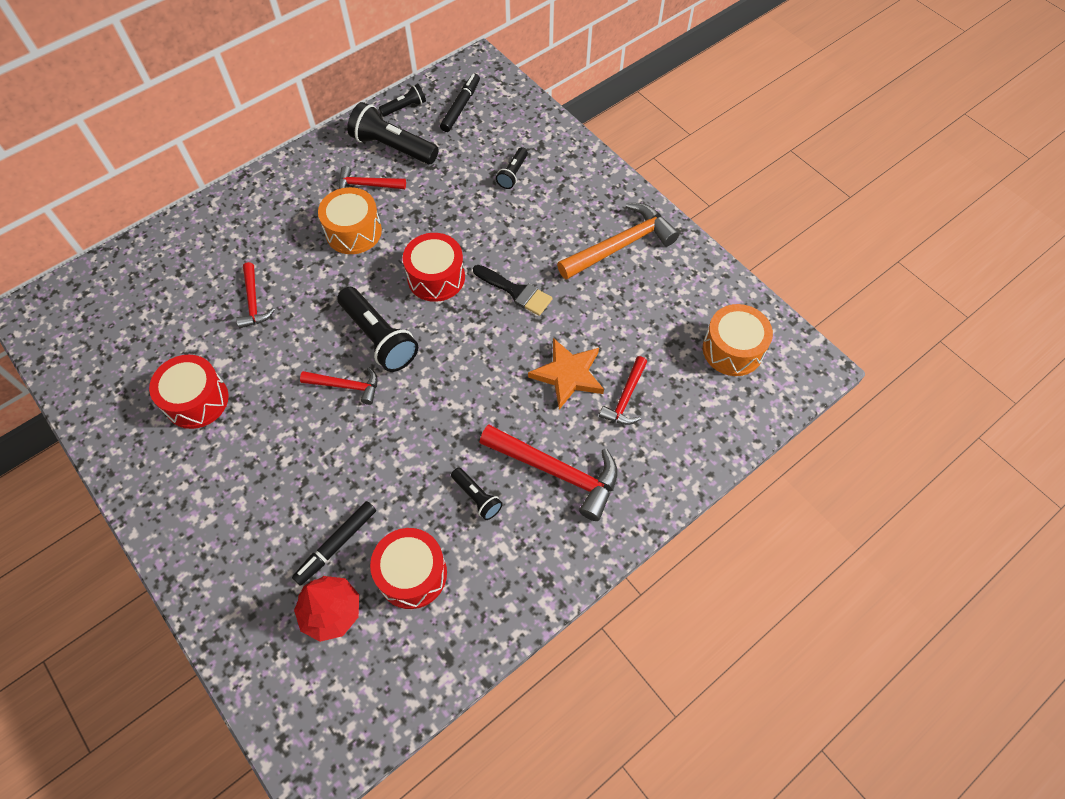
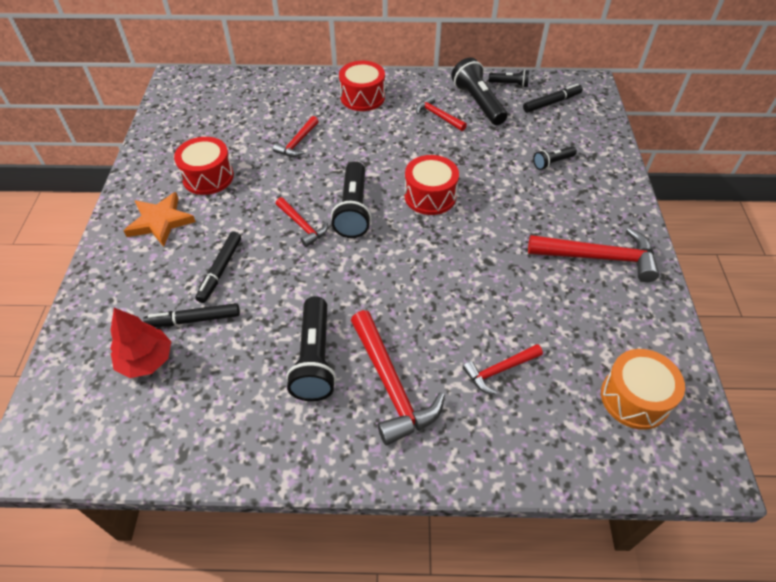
camera: 40 degrees right, 10 degrees down
(312, 483) = (220, 270): none -> black marker
(353, 231) = (401, 138): orange drum -> none
(412, 574) = (219, 377): red drum -> red drum (362, 97)
(477, 497) = (314, 359): black flashlight -> black flashlight, size x1.87
(516, 291) = (480, 239): black brush -> none
(568, 375) = (467, 321): orange star -> orange star (160, 221)
(620, 245) = (598, 257): orange hammer -> red hammer

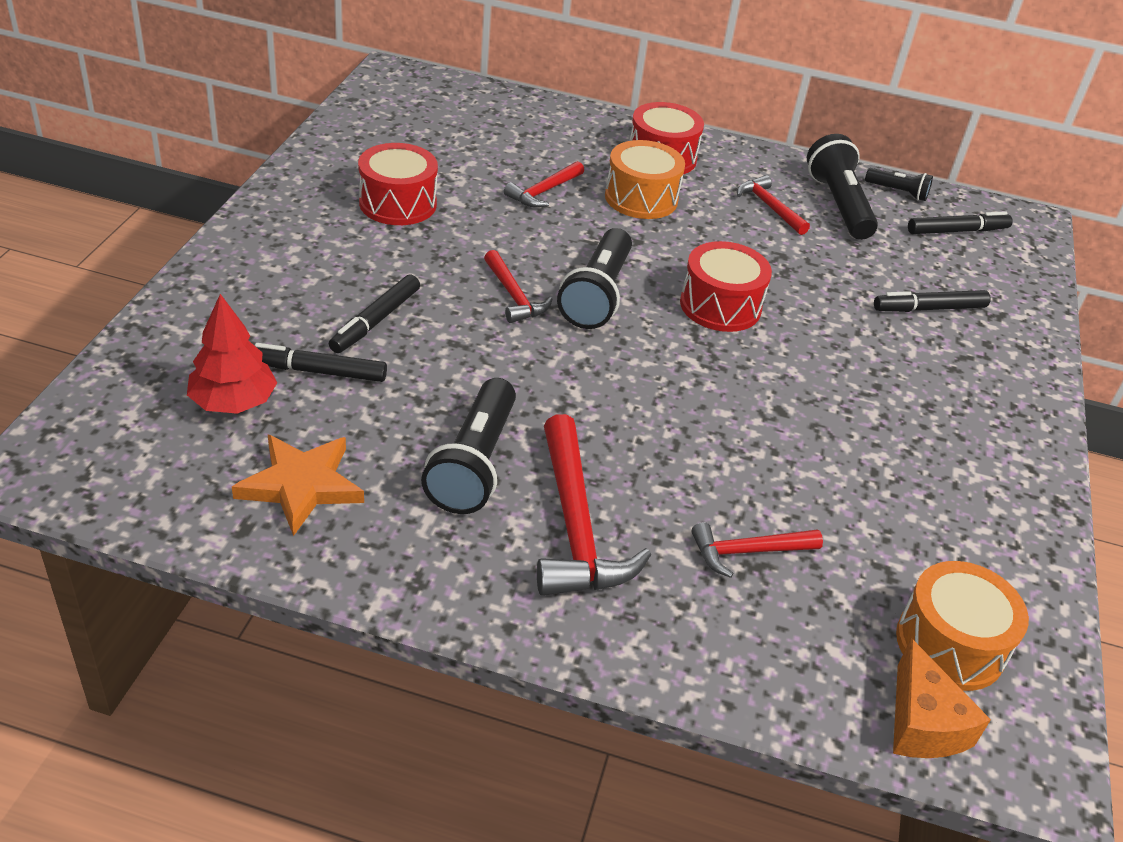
camera: 10 degrees right, 10 degrees down
(160, 221) = (311, 241): orange star -> orange star (301, 485)
(359, 131) = (641, 198): none -> orange drum
(552, 163) = (929, 309): black flashlight -> black marker
(598, 257) = (959, 449): red hammer -> none
(636, 459) = (923, 723): none -> orange cheese

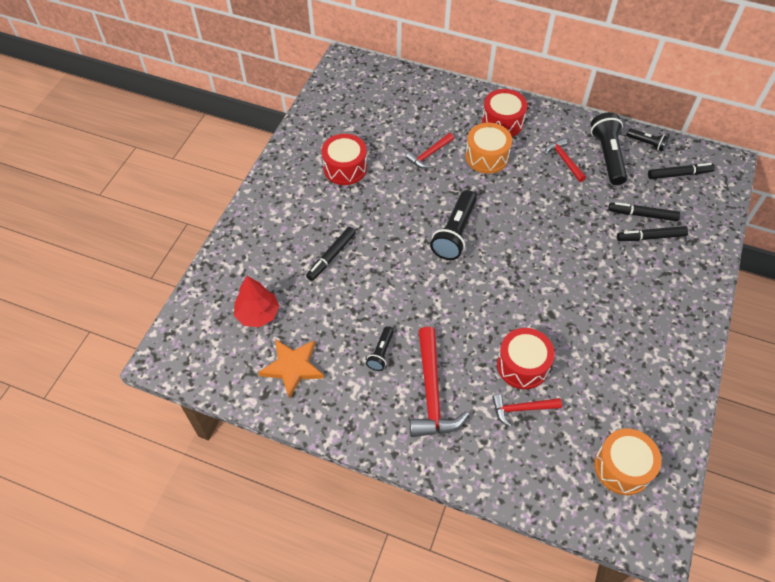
camera: 10 degrees right, 15 degrees up
(317, 371) = (300, 292): black marker -> black marker (642, 215)
(474, 464) = (381, 353): black flashlight -> black flashlight, size x0.53
(514, 296) = (408, 235): red hammer -> none
(720, 305) = (525, 239): red drum -> red drum (522, 365)
(923, 723) = (599, 513): orange cheese -> none

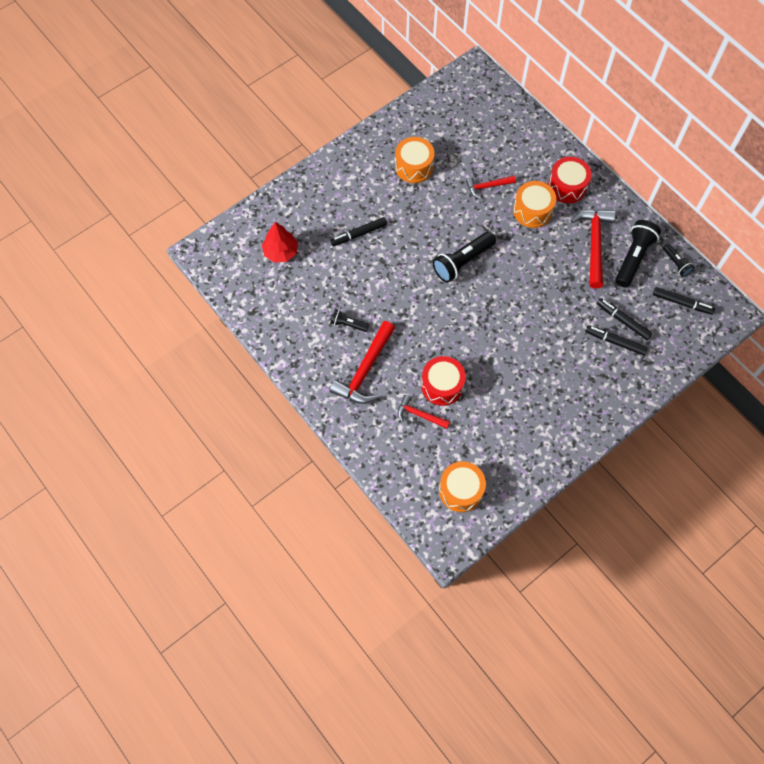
camera: 30 degrees right, 10 degrees up
(292, 367) = (282, 303): orange star -> none
(345, 168) = (414, 166): red drum -> orange drum
(381, 353) = (348, 324): black flashlight -> black flashlight turned 60 degrees clockwise
(564, 160) = (594, 244): red hammer -> red hammer, size x1.75

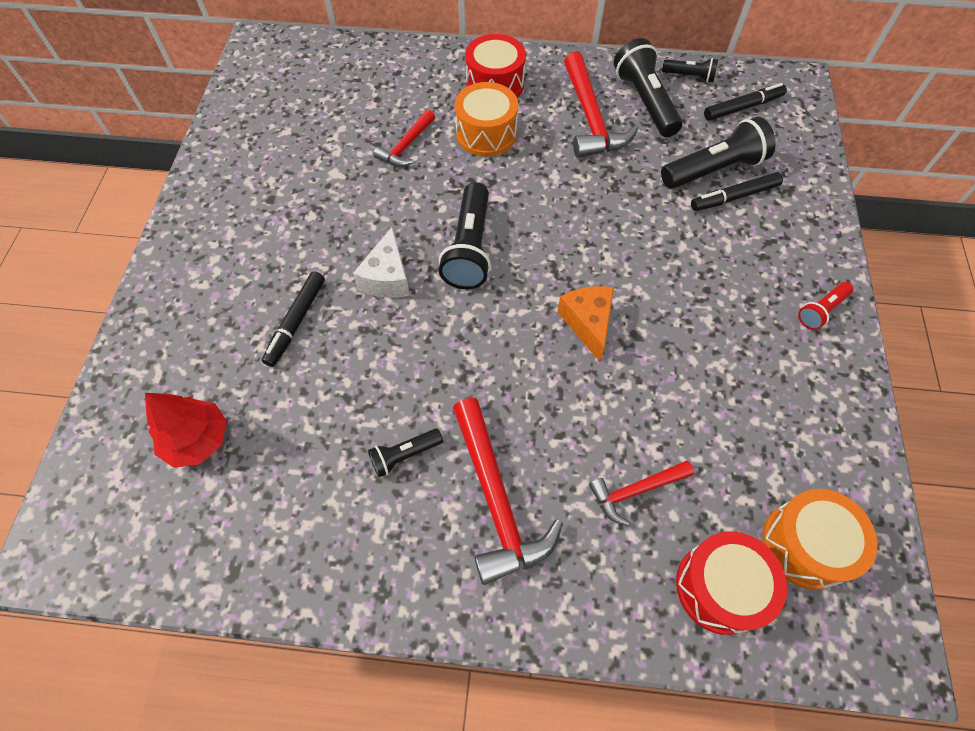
camera: 45 degrees left, 5 degrees down
(414, 166) = (289, 188): orange drum -> none
(414, 245) = (387, 277): none -> white cheese
(442, 385) = (617, 422): red drum -> red drum (720, 587)
(476, 338) = (587, 323): none -> orange cheese
(586, 423) = (821, 311): none -> red flashlight
(594, 244) = (590, 118): red hammer -> red hammer turned 150 degrees counterclockwise
(623, 321) = (714, 169): black marker -> black flashlight

